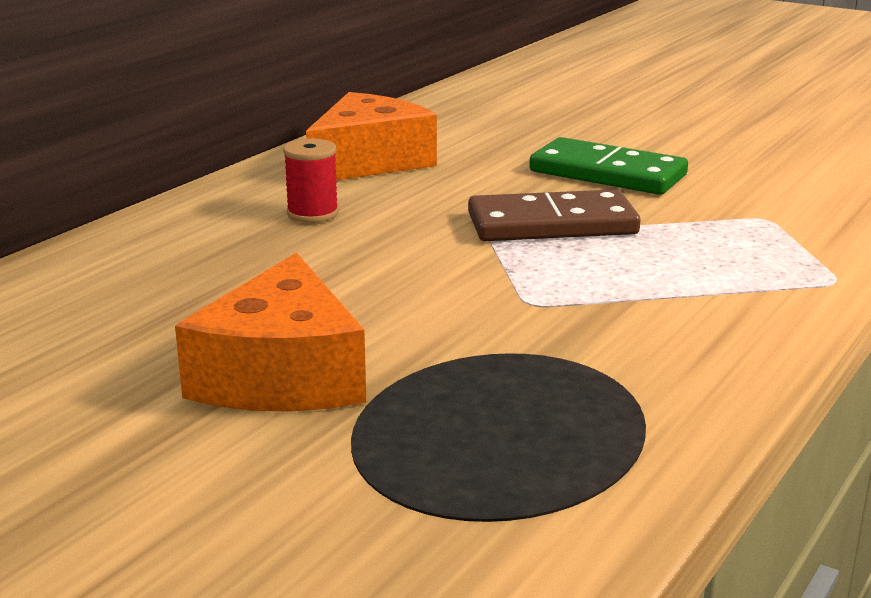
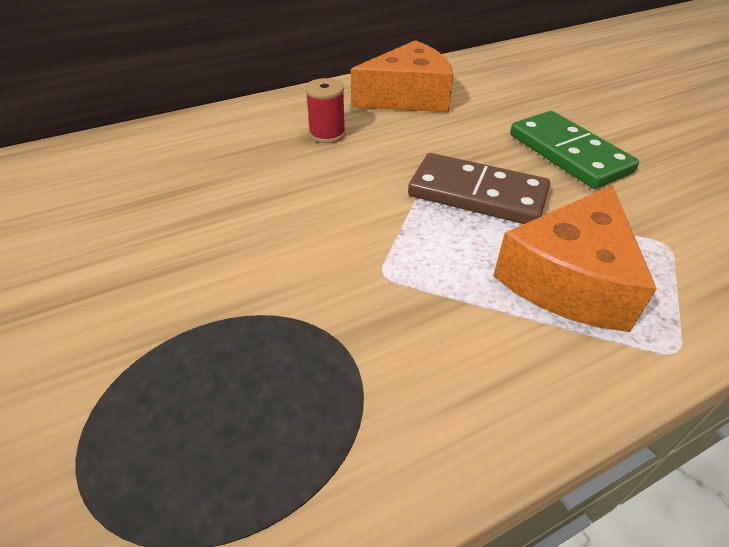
camera: 30 degrees right, 20 degrees up
(282, 374) = (154, 282): orange cheese -> orange cheese (569, 279)

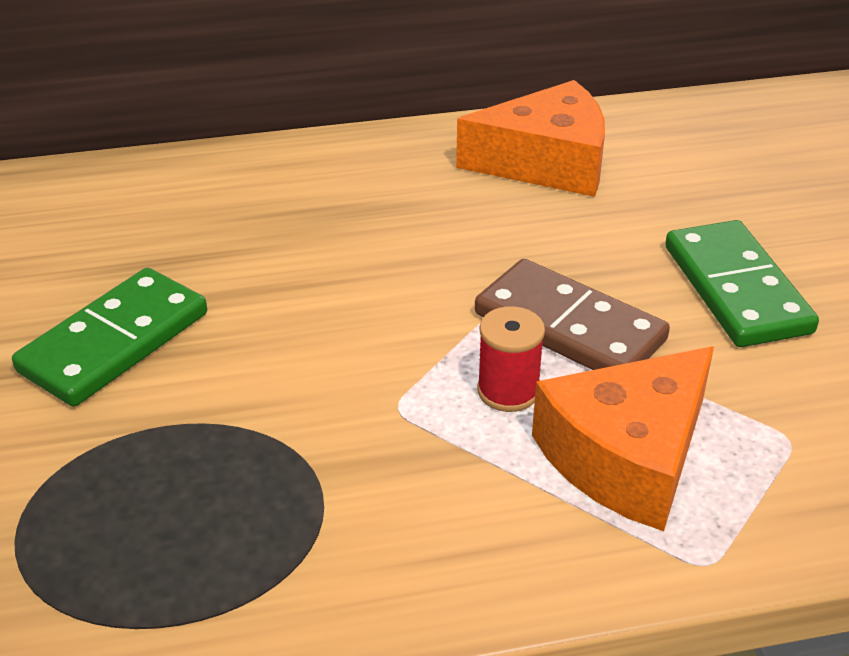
camera: 15 degrees right, 5 degrees down
(134, 264) = (114, 342): none -> green domino
(327, 134) = (405, 206): red spool -> red spool (508, 391)

